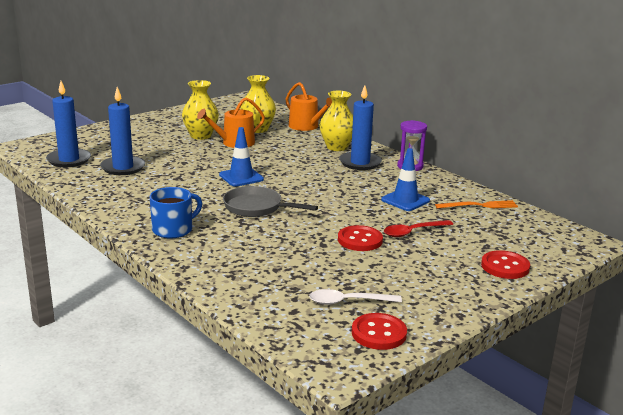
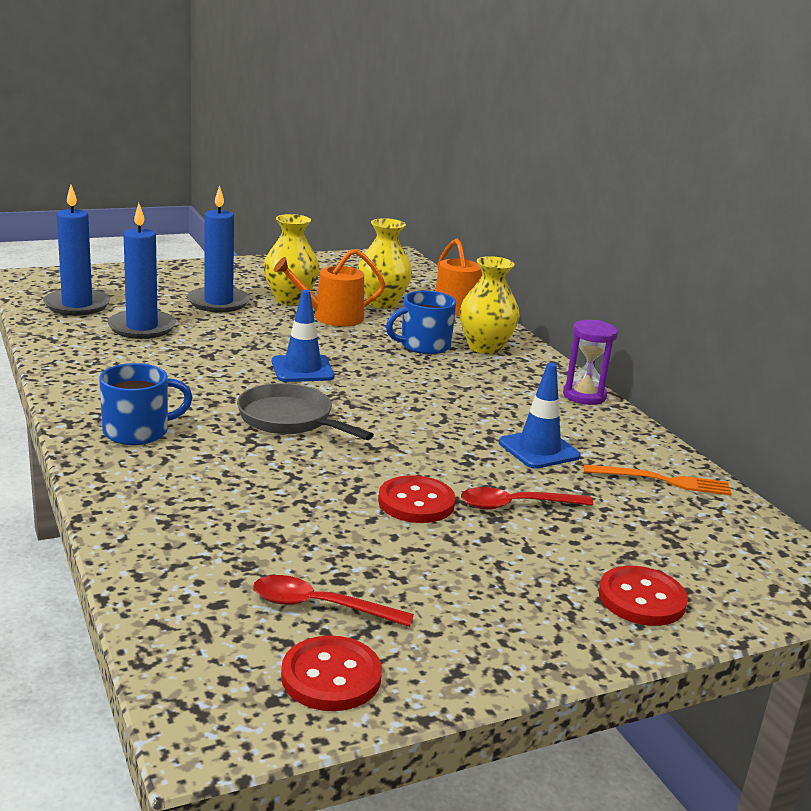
camera: 15 degrees right, 0 degrees up
(301, 152) = (424, 345): none -> blue mug
(347, 302) = (319, 606): white spoon -> red spoon
(360, 163) = (505, 377): blue candle -> blue candle (218, 302)

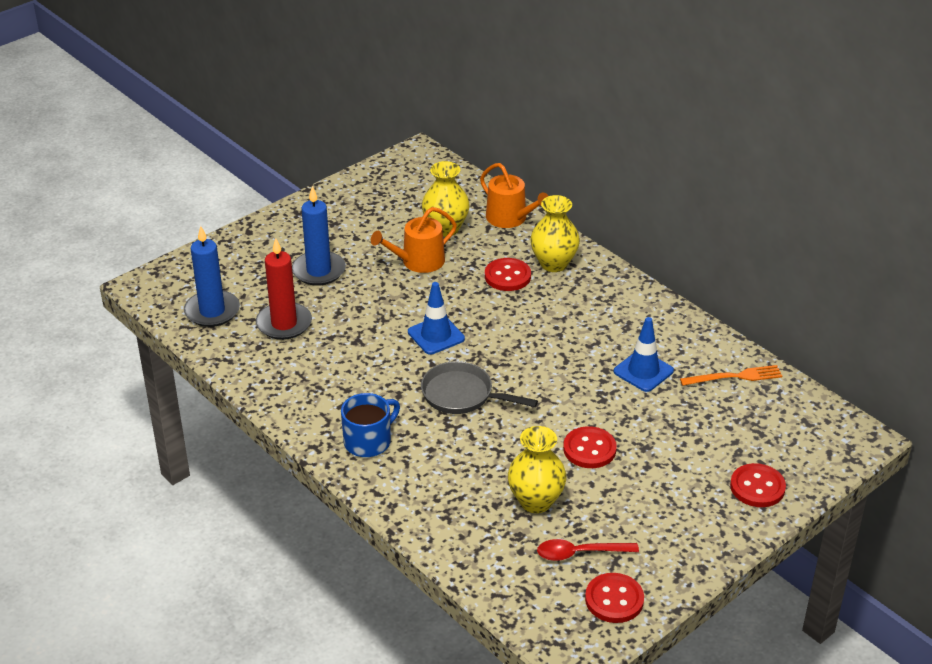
camera: 15 degrees left, 15 degrees up
(142, 328) = (284, 324): blue candle -> red candle
(290, 300) = (372, 248): yellow vase -> yellow vase (535, 501)
(424, 345) = (507, 276): blue mug -> red button
(515, 505) = (652, 431): red spoon -> none
(584, 396) = (650, 300): purple hourglass -> none

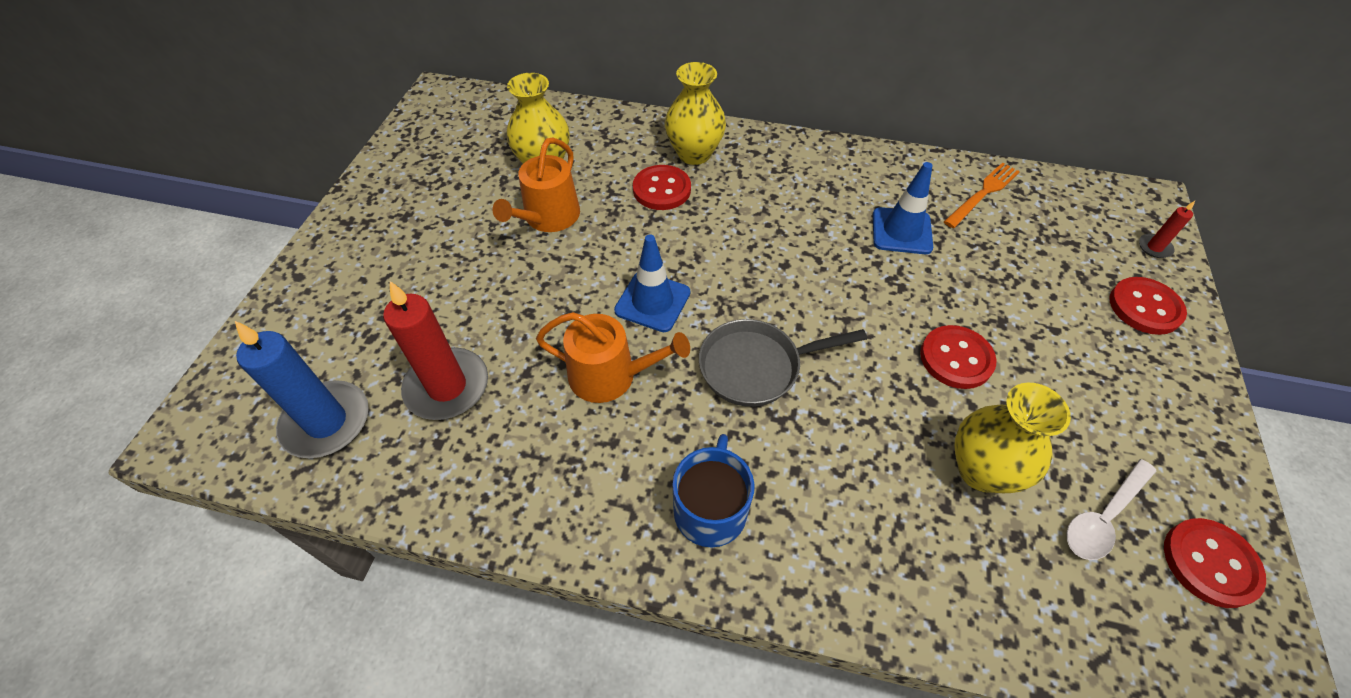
camera: 35 degrees left, 15 degrees up
(318, 271) = (435, 287): blue candle -> none
(510, 218) = (602, 124): orange watering can -> orange watering can (610, 376)
(579, 553) = (1103, 517): red spoon -> white spoon
(818, 463) = (1154, 247): none -> red candle

